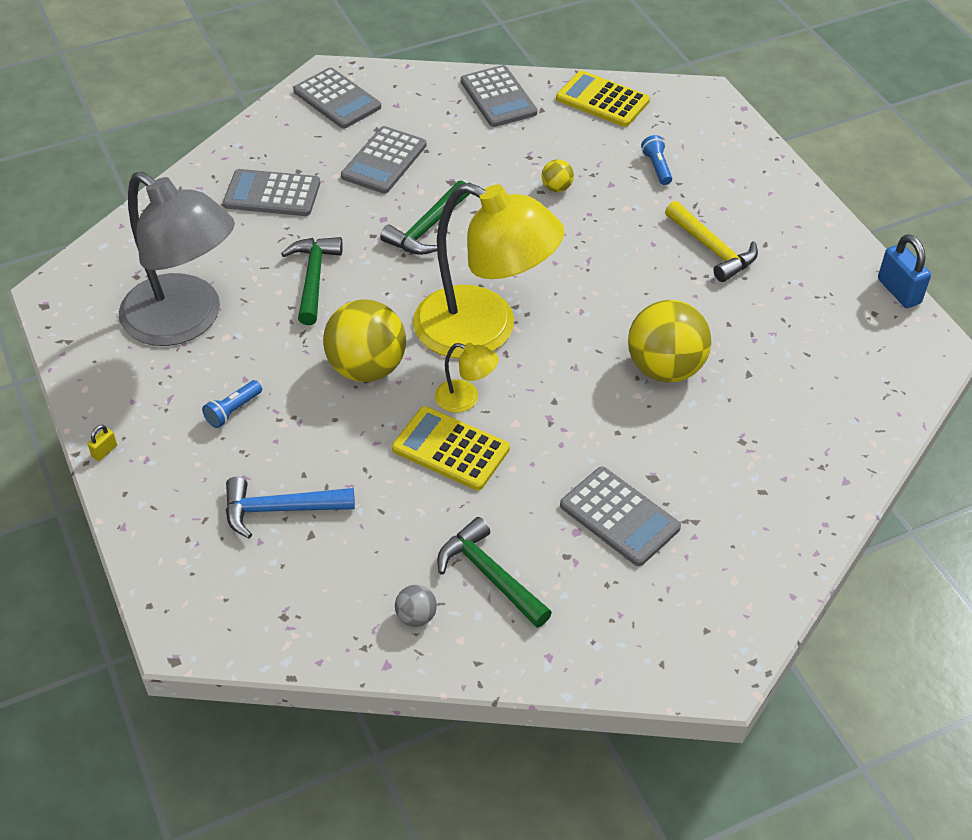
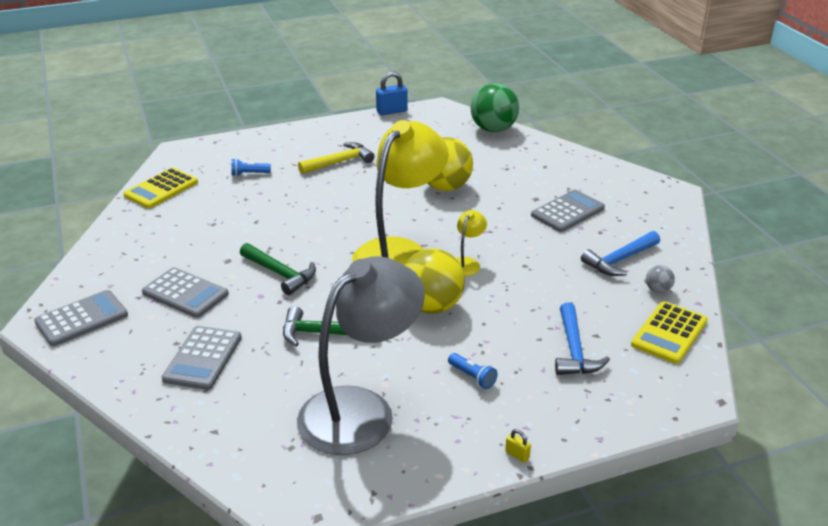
camera: 85 degrees left, 15 degrees down
(450, 449) = (513, 271): yellow calculator -> yellow calculator (669, 333)
(489, 575) = (619, 260): green hammer -> blue hammer
(498, 97) = (130, 233): grey calculator -> none
(557, 188) = (255, 214): yellow ball -> none
(876, 422) = (493, 129): none -> green ball

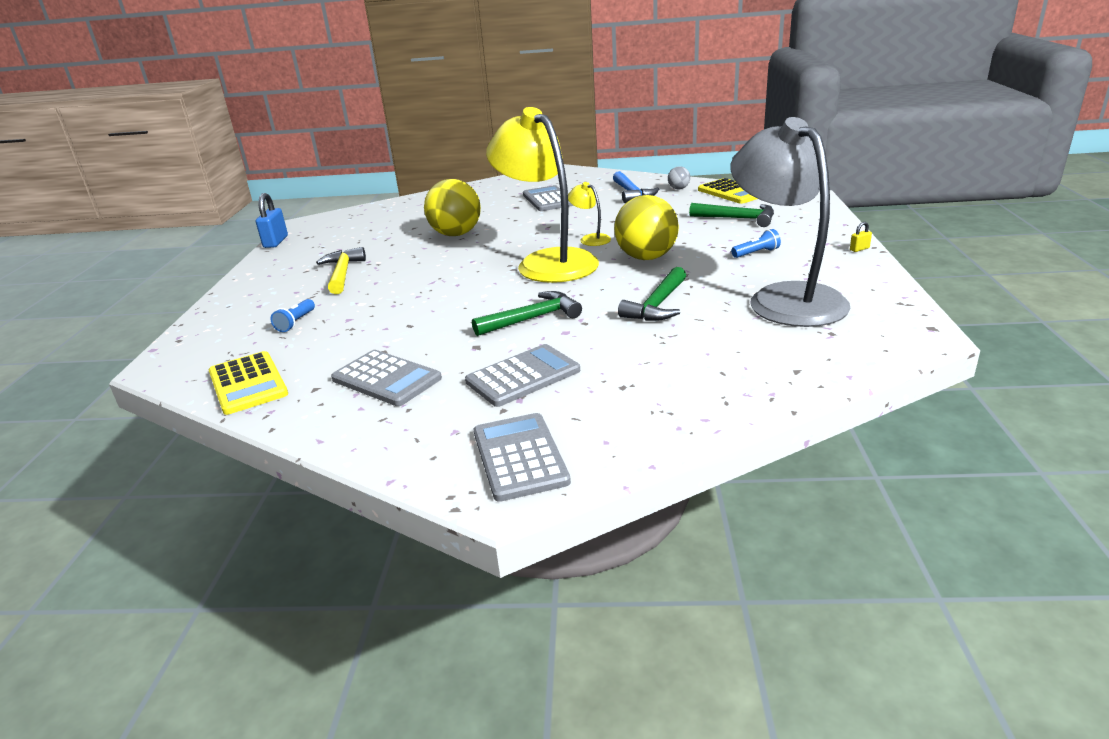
camera: 65 degrees left, 5 degrees down
(203, 358) = (663, 371): grey calculator -> grey calculator (386, 379)
(493, 129) = (380, 208): green ball -> none
(574, 350) = (738, 219): blue hammer -> green hammer

